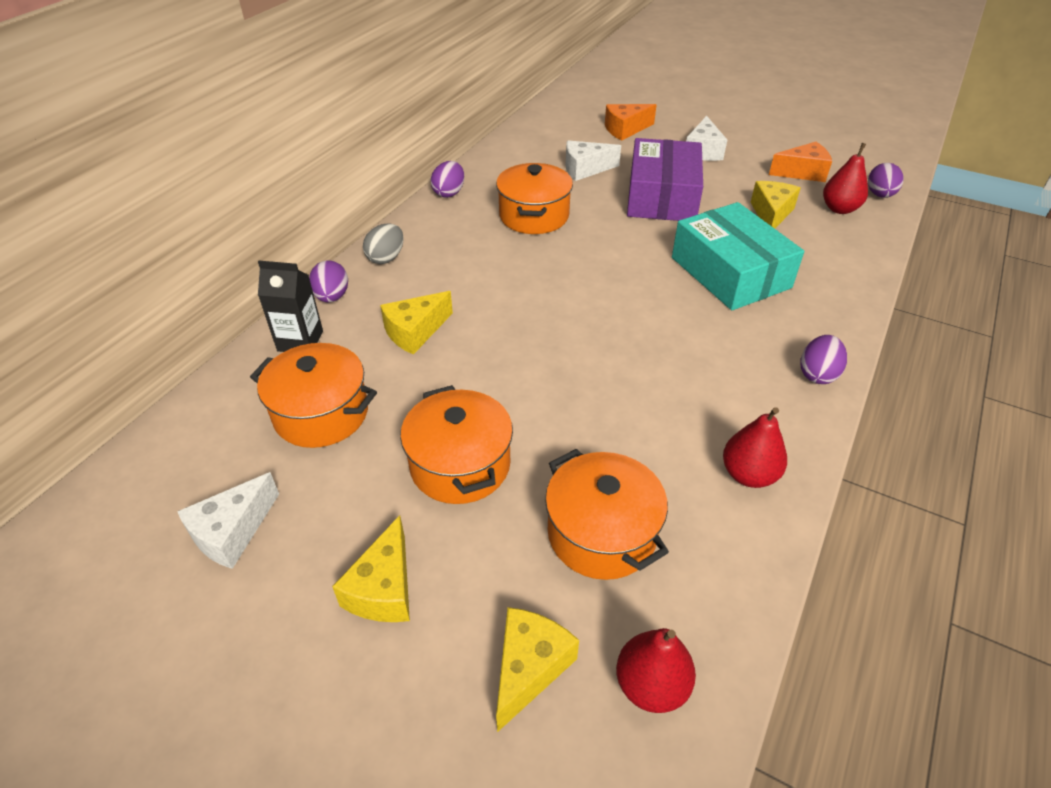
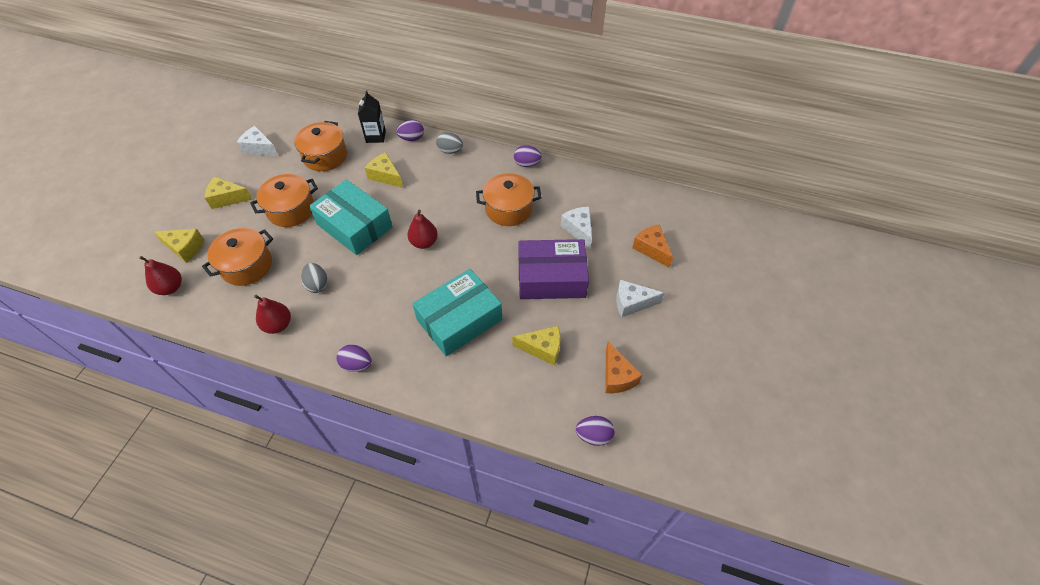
camera: 80 degrees right, 10 degrees up
(527, 373) = (354, 226): none -> turquoise box
(659, 422) = (317, 285): none -> grey egg
(839, 209) = (562, 399): red pear -> red pear (424, 242)

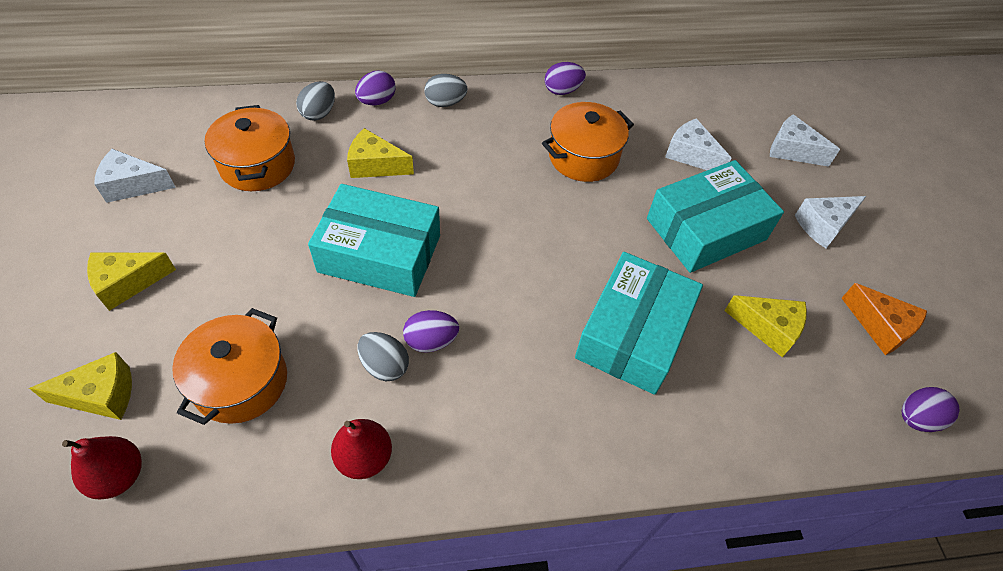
camera: 30 degrees left, 0 degrees up
(291, 210) = (257, 264): orange pot -> none
(357, 364) = (537, 465): purple egg -> purple egg (431, 341)
(375, 136) = (319, 113): black carton -> grey egg
(424, 242) = (502, 242): red pear -> none
(542, 348) = (768, 328): yellow cheese -> yellow cheese turned 45 degrees clockwise
(551, 278) = (706, 229): purple box -> turquoise box
(651, 249) = (792, 150): orange cheese -> white cheese

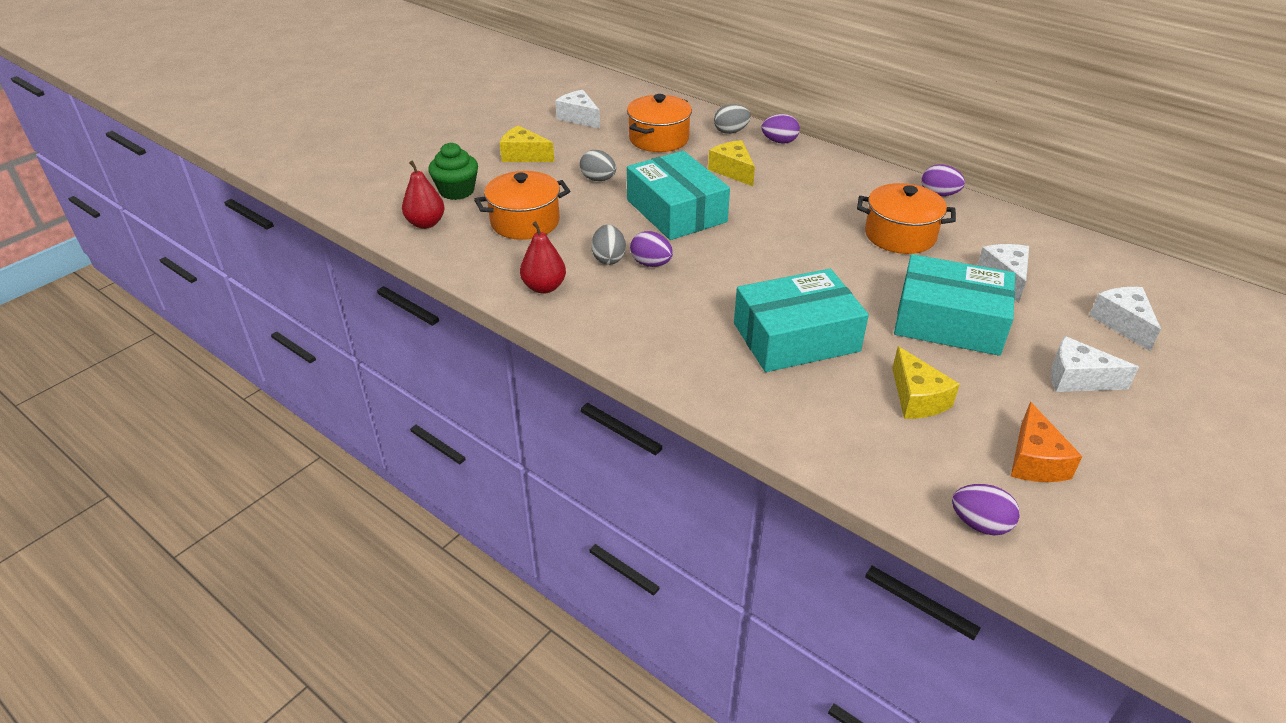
camera: 50 degrees right, 15 degrees down
(101, 395) = (457, 191): yellow cheese -> green cupcake
(445, 103) = (829, 162): grey egg -> grey egg (598, 179)

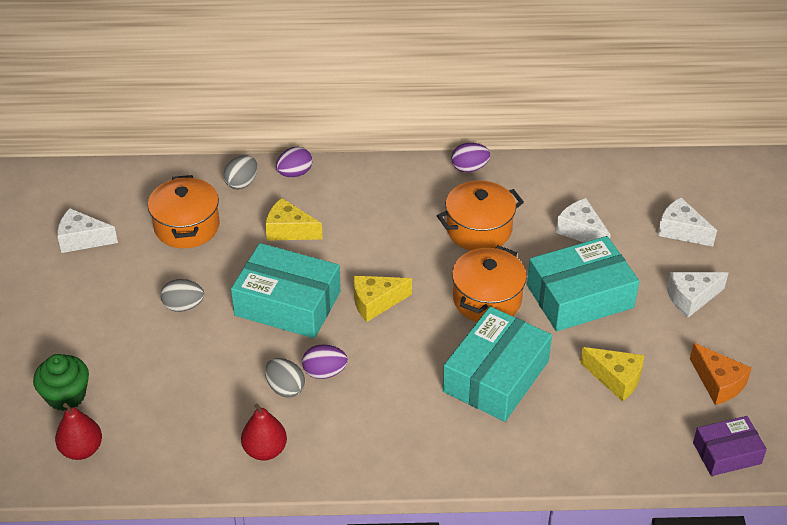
camera: 40 degrees left, 5 degrees up
(524, 155) = (81, 316): yellow cheese -> yellow cheese (375, 302)
(525, 222) = (171, 393): orange pot -> orange pot (487, 299)
(979, 524) = (727, 453): purple egg -> purple box

